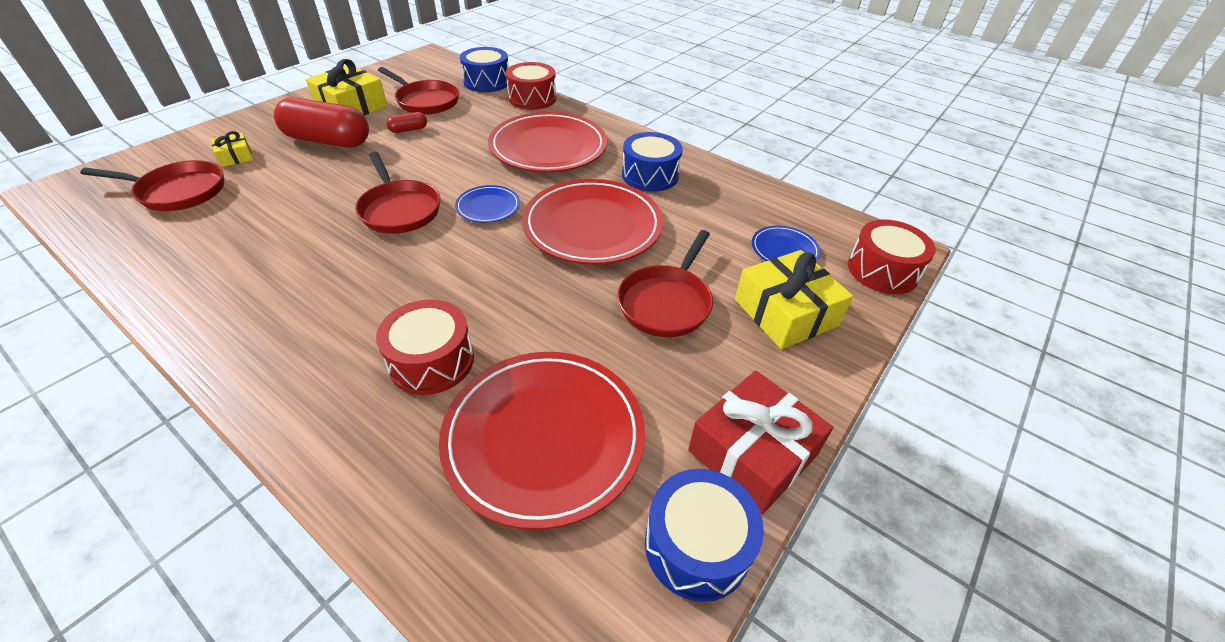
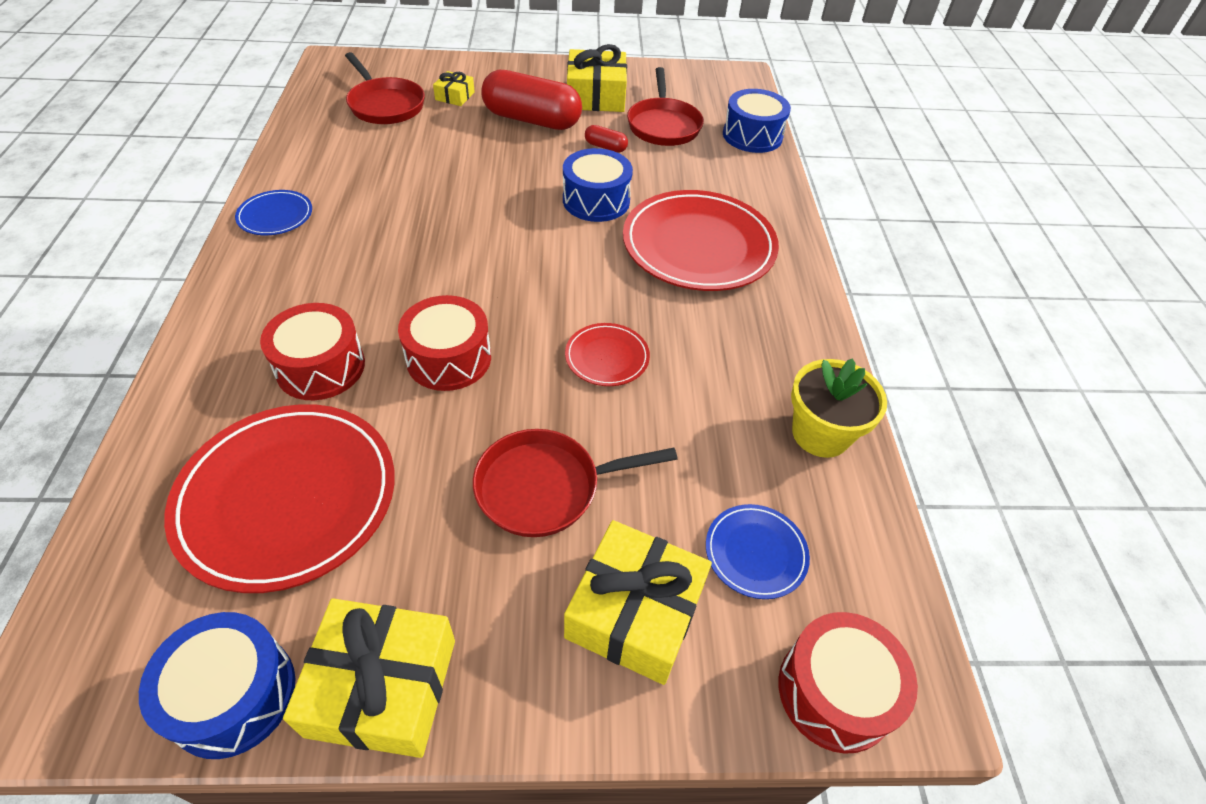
camera: 50 degrees right, 5 degrees up
(328, 141) = (532, 120): red capsule -> red capsule turned 45 degrees counterclockwise
(399, 209) = (488, 220): red pan -> none
(488, 207) = (553, 268): blue plate -> blue plate (275, 216)
(532, 98) = (769, 181): red drum -> red drum (449, 358)
(592, 226) = (607, 357): red plate -> red plate, size x0.47
(650, 175) = (751, 350): blue drum -> blue drum (596, 200)
(730, 187) = (820, 433): none -> yellow flower pot
(752, 453) = (382, 687): red gift -> yellow gift

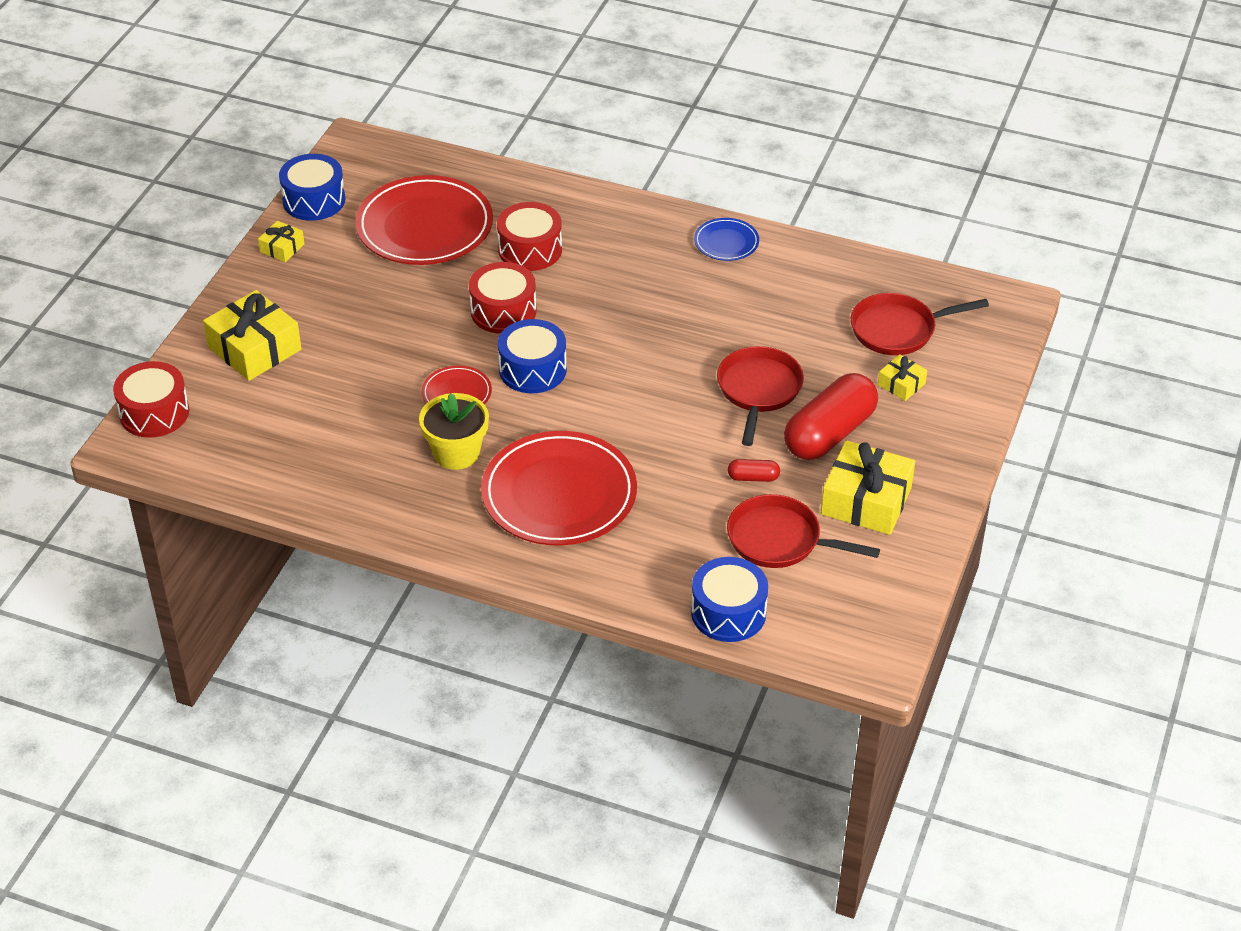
camera: 115 degrees right, 5 degrees down
(382, 687) = (282, 248): yellow gift -> yellow gift, size x0.50
(546, 487) = (362, 333): red pan -> red pan (758, 391)
(596, 200) = (661, 443): blue drum -> blue drum (532, 369)
(605, 147) = (753, 477): red capsule -> red capsule turned 45 degrees clockwise
(755, 553) = (253, 413): blue plate -> none
(820, 433) = (315, 485): yellow flower pot -> yellow flower pot (456, 453)

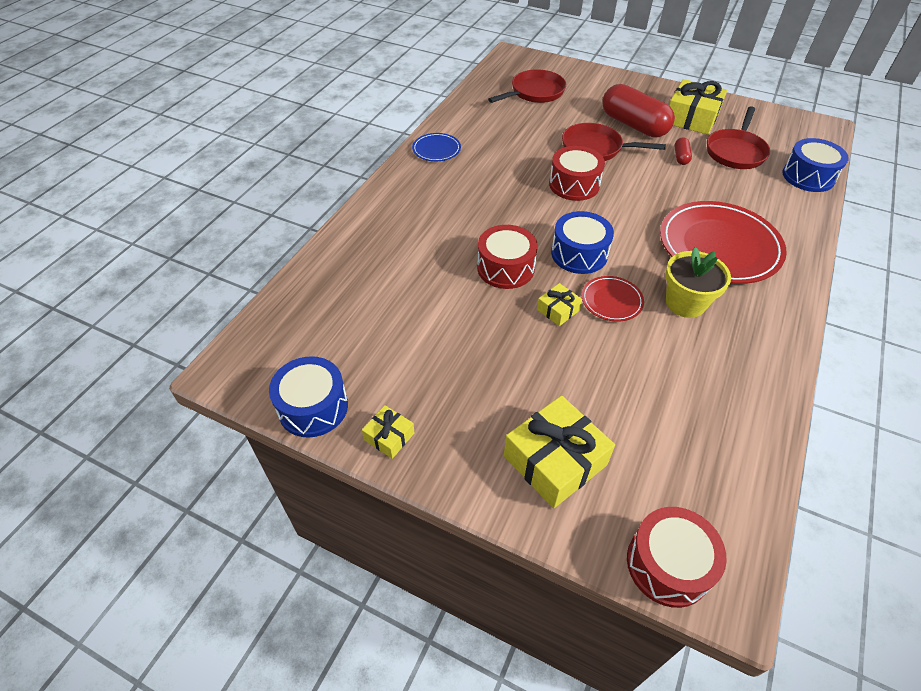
camera: 85 degrees left, 5 degrees up
(424, 226) = (379, 316): red plate -> none
(530, 250) = (426, 249): red drum -> red drum (574, 184)
(898, 330) = (534, 92): red pan -> red pan turned 120 degrees counterclockwise
(901, 384) = (585, 96): yellow gift -> yellow gift (558, 310)

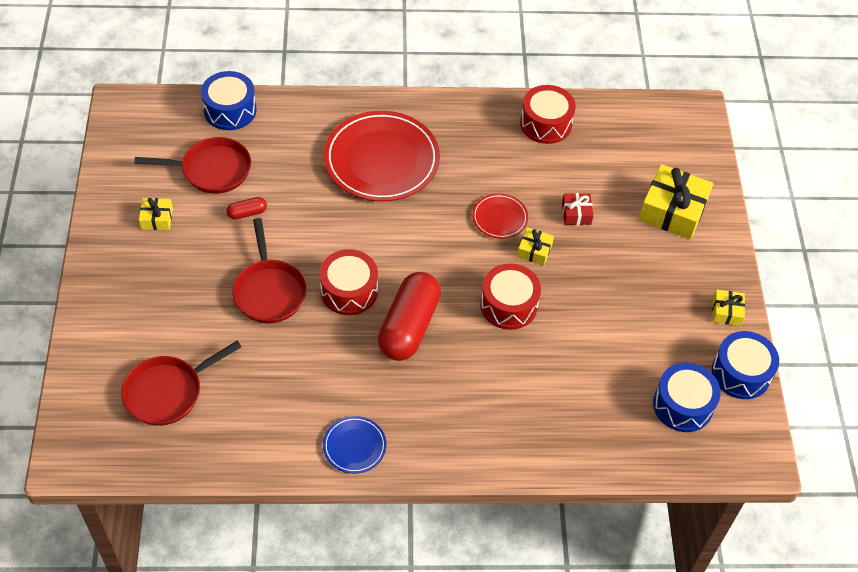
camera: 120 degrees left, 5 degrees up
(534, 92) = (168, 392): red pan -> red pan turned 60 degrees counterclockwise
(579, 254) = (455, 256): blue drum -> blue drum (683, 405)
(591, 364) = (576, 213): none -> red gift
(634, 125) = (200, 268): red capsule -> red capsule (409, 326)
(668, 564) = (698, 139): red drum -> red drum (546, 124)
(685, 303) = (470, 170): yellow flower pot -> none
(691, 118) = (157, 218): yellow gift -> yellow gift, size x0.50

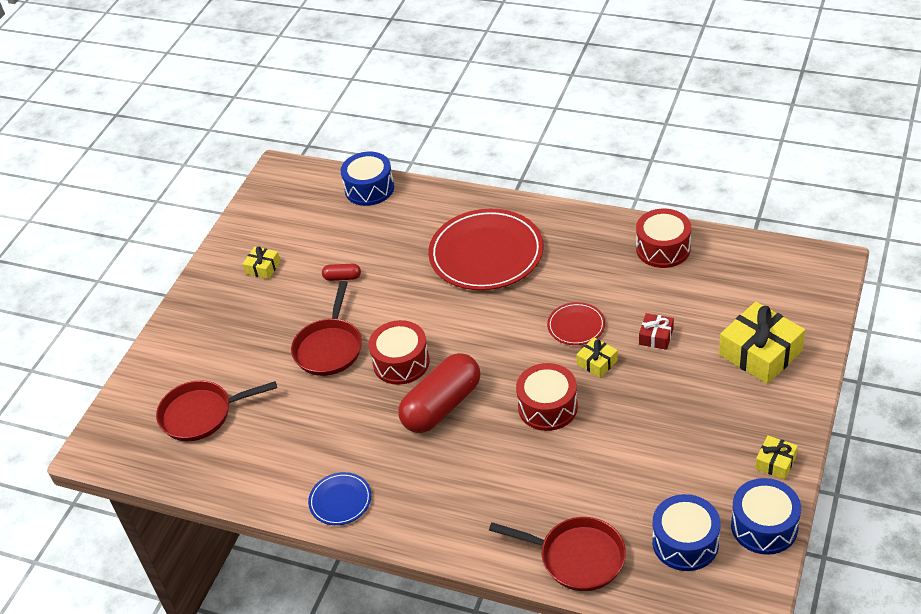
camera: 30 degrees right, 10 degrees down
(211, 170) = (329, 236): red pan -> red pan (577, 557)

